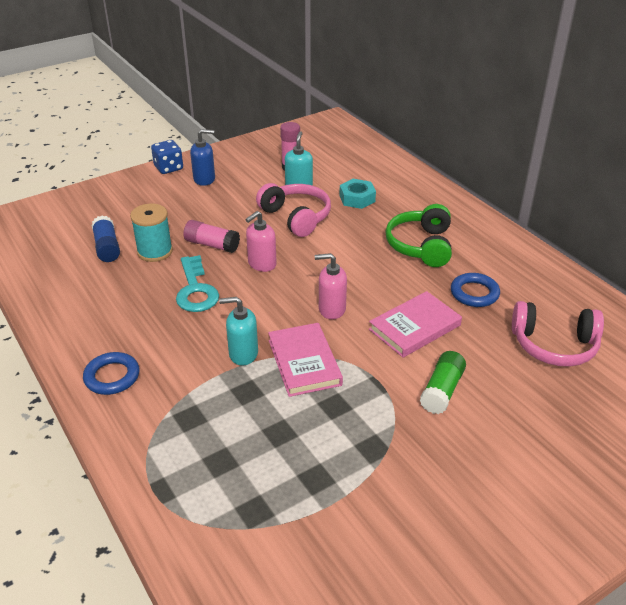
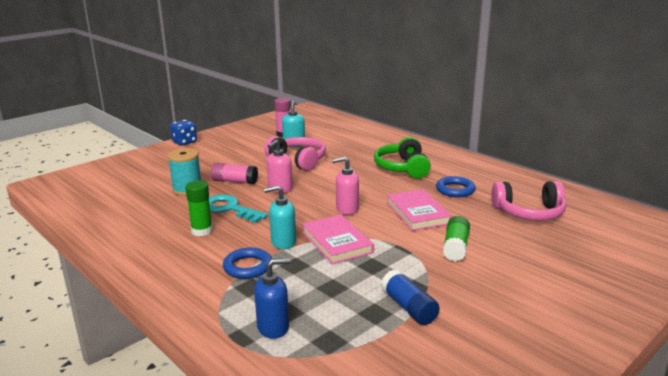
camera: 10 degrees left, 15 degrees down
(107, 247) = (145, 190): blue glue stick -> blue glue stick (409, 307)
(112, 377) = (172, 268): blue ring -> blue ring (248, 267)
(156, 322) = (202, 231): none -> green glue stick
(195, 290) = (229, 208): turquoise key -> turquoise key turned 150 degrees clockwise
(204, 179) = (216, 146): blue soap dispenser -> blue soap dispenser (273, 327)
(357, 198) = (342, 147): turquoise nut -> none
(414, 327) = (417, 213): pink book -> pink book turned 60 degrees counterclockwise

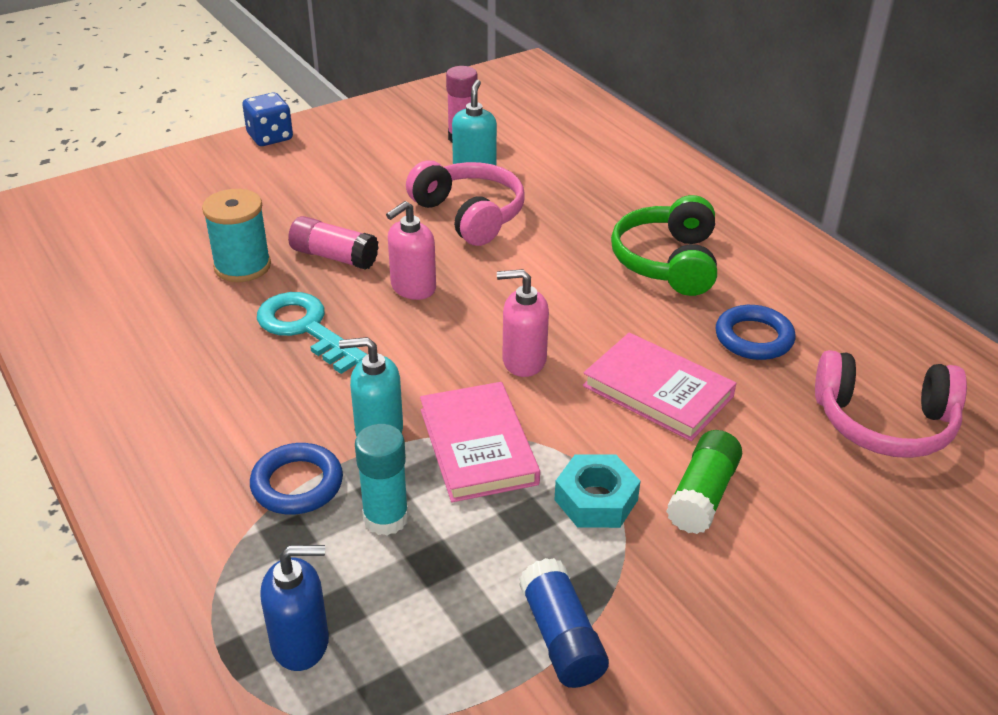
camera: 10 degrees right, 15 degrees up
(202, 231) = (240, 379): green glue stick -> none
(300, 274) = (386, 518): none -> turquoise glue stick
(404, 255) = (596, 500): none -> turquoise nut
(417, 213) = (657, 391): pink book -> pink book turned 45 degrees counterclockwise

